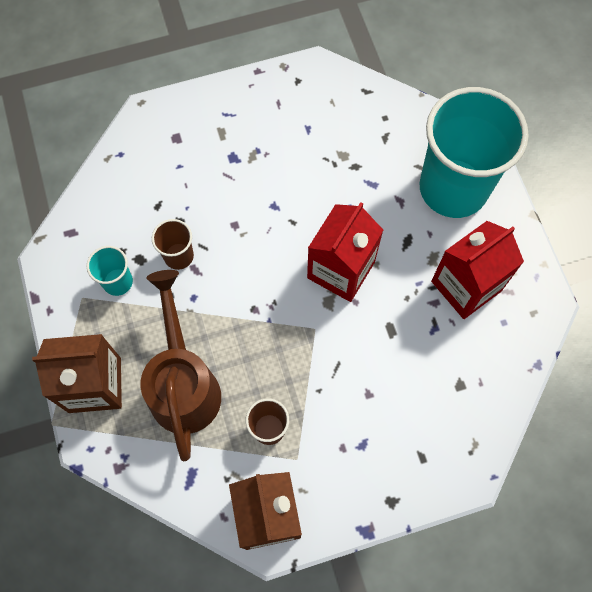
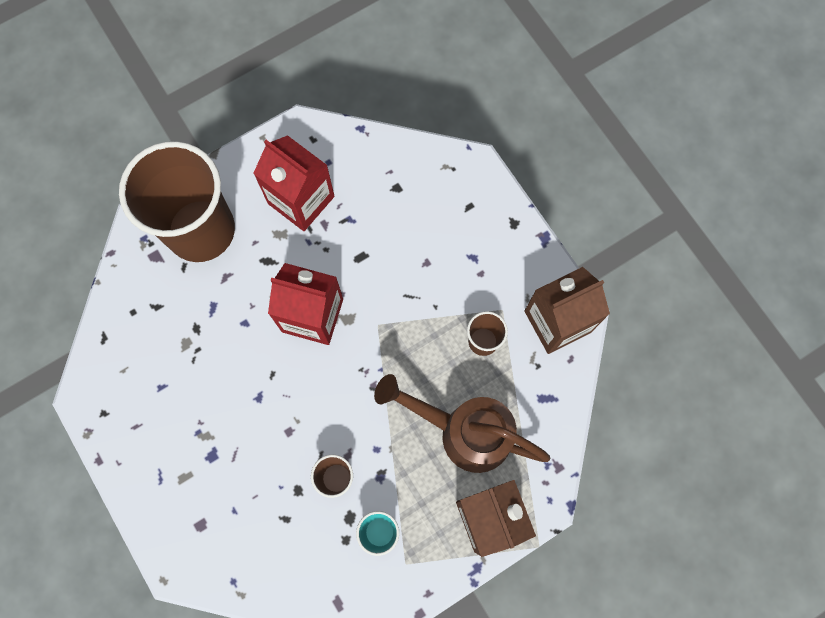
camera: 105 degrees left, 5 degrees up
(184, 383) = (463, 431): brown watering can -> brown watering can turned 45 degrees clockwise
(453, 188) = (201, 230): turquoise cup -> brown cup

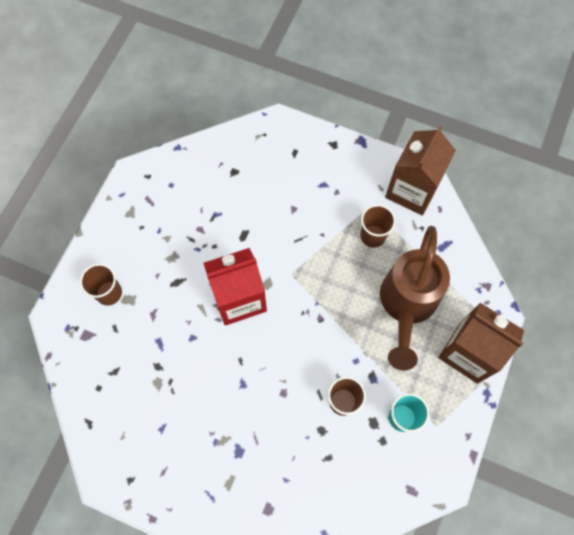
camera: 35 degrees left, 5 degrees down
(201, 230) = (109, 293): brown cup -> brown cup, size x0.42
(301, 200) = (170, 223): red carton -> none
(463, 431) = (406, 306): brown watering can -> brown watering can turned 60 degrees counterclockwise

